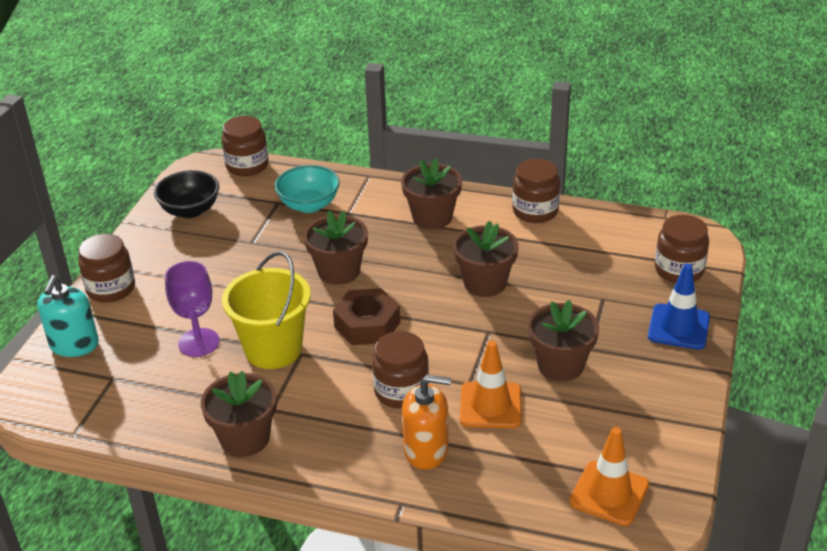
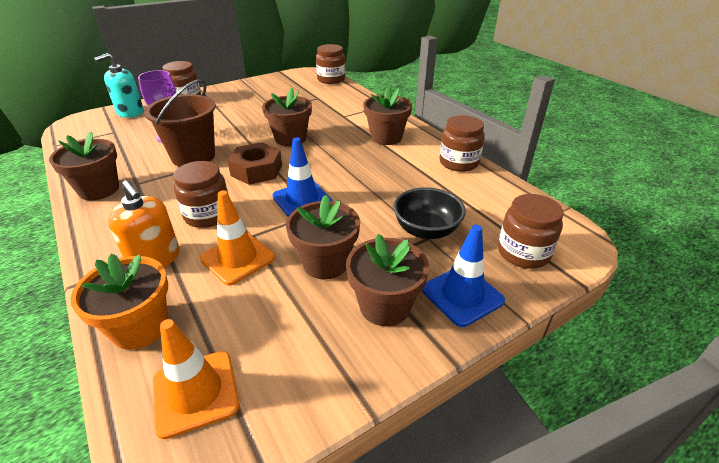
camera: 40 degrees right, 0 degrees up
(190, 210) = (274, 85): black bowl -> black bowl (426, 230)
(273, 349) = (193, 156): yellow bucket -> brown bucket
(309, 205) = (330, 105): turquoise bowl -> none
(458, 327) = (302, 199): none -> blue traffic cone
(485, 283) = (360, 185): brown flower pot -> brown flower pot (385, 306)
(507, 493) = (140, 327): none -> orange flower pot

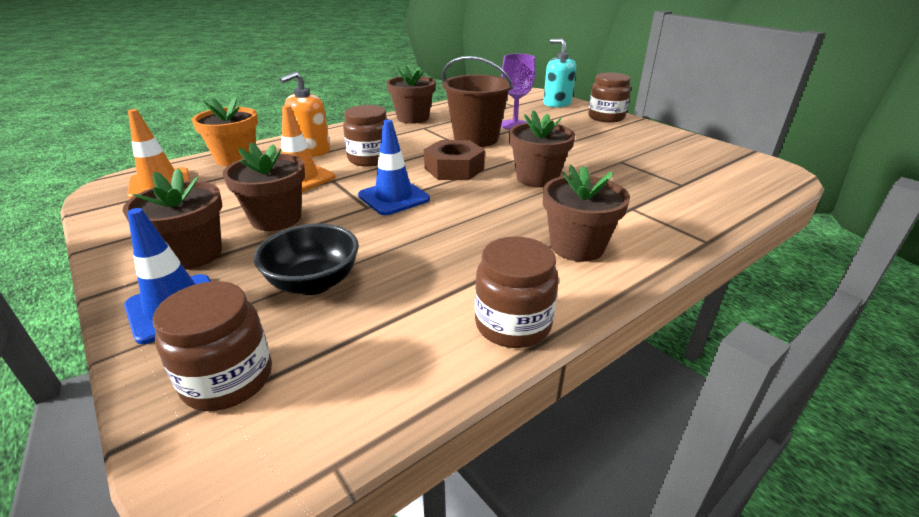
camera: 85 degrees right, 5 degrees down
(331, 79) = (771, 189): brown jar -> none

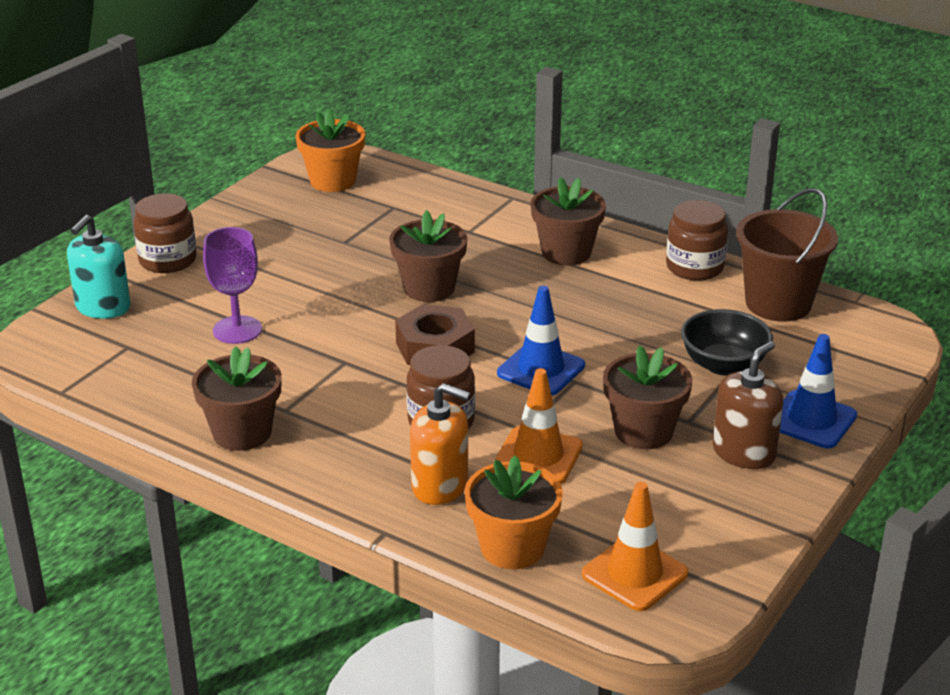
camera: 110 degrees left, 0 degrees up
(192, 254) = (744, 453): brown flower pot -> brown soap dispenser
(228, 379) = (844, 360): brown jar -> none
(476, 139) = (316, 352): brown bucket -> brown bucket (778, 303)
(731, 169) = (333, 181): none -> orange flower pot

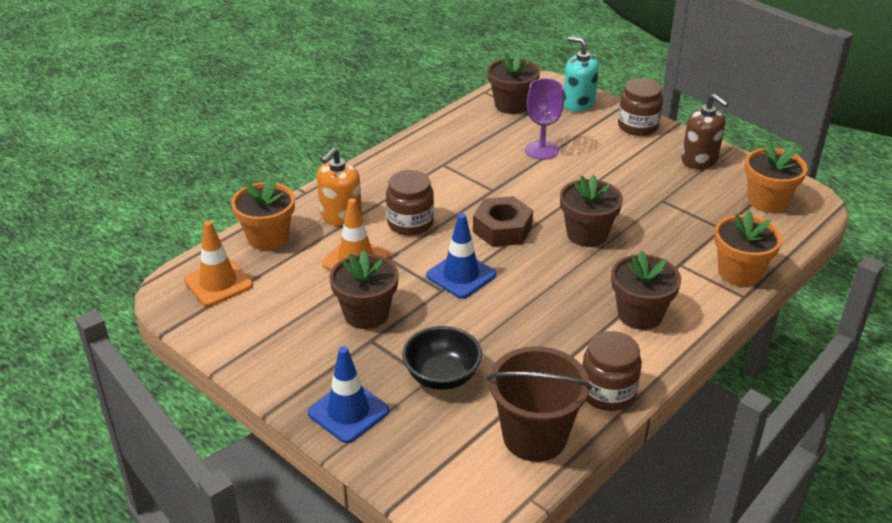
camera: 100 degrees right, 5 degrees up
(242, 433) = (423, 148): brown flower pot -> brown flower pot (512, 105)
(473, 199) = (739, 272): none -> orange flower pot
(744, 453) = (321, 361): brown soap dispenser -> brown soap dispenser (699, 160)

